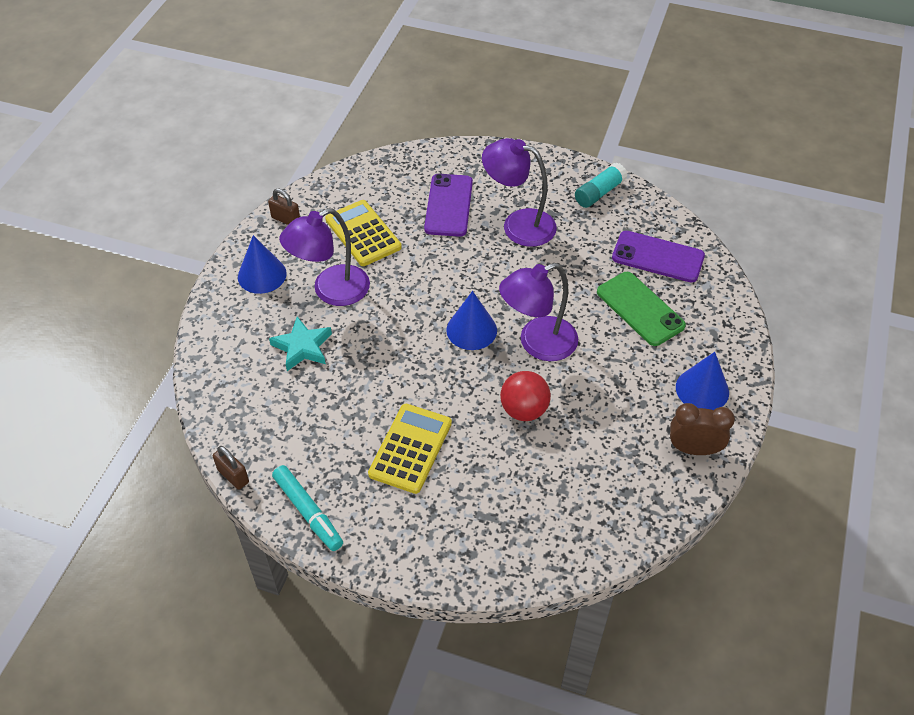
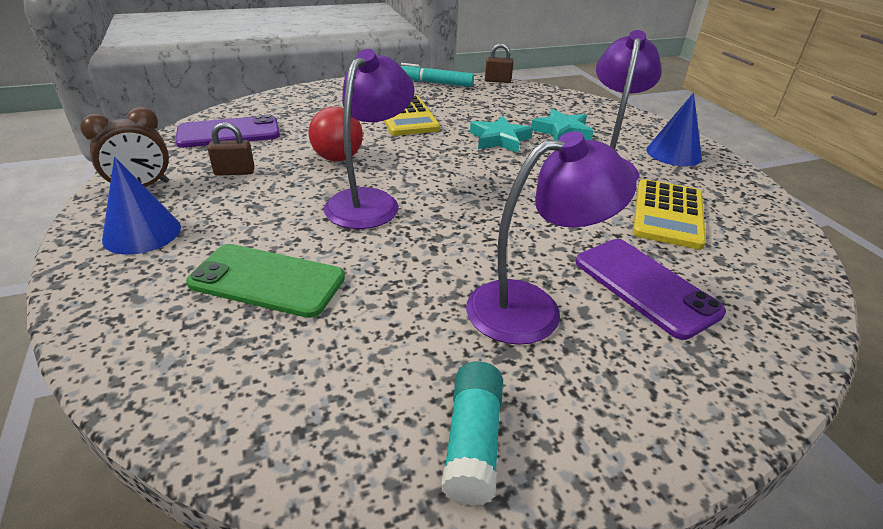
camera: 140 degrees right, 15 degrees down
(286, 219) = (747, 194): brown padlock -> brown padlock (234, 172)
(363, 233) = (667, 214): yellow calculator -> yellow calculator turned 90 degrees clockwise
(368, 365) = (499, 139): none -> turquoise star
(471, 330) = (448, 187): blue cone -> none
(658, 257) = (277, 368): purple phone -> purple phone (229, 133)

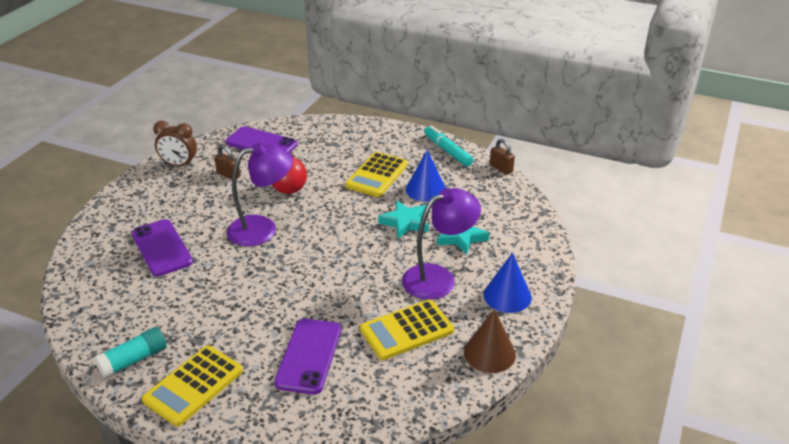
camera: 45 degrees right, 0 degrees up
(142, 233) = (149, 194): blue cone -> blue cone (425, 189)
(267, 280) = (162, 248): green phone -> purple phone
(532, 308) = (239, 329): purple lamp -> none
(605, 409) = (193, 385): none -> yellow calculator
(749, 196) = (489, 353): none -> brown cone

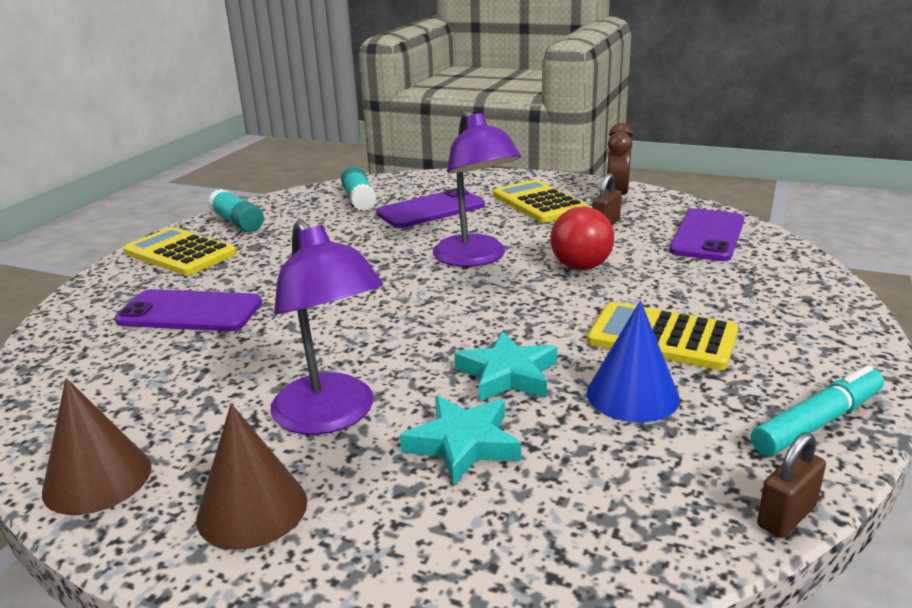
camera: 90 degrees right, 10 degrees down
(115, 288) = (359, 199): none -> turquoise glue stick
(406, 330) = (204, 386): yellow calculator -> yellow calculator (539, 203)
(507, 296) = (252, 509): blue cone -> brown cone

